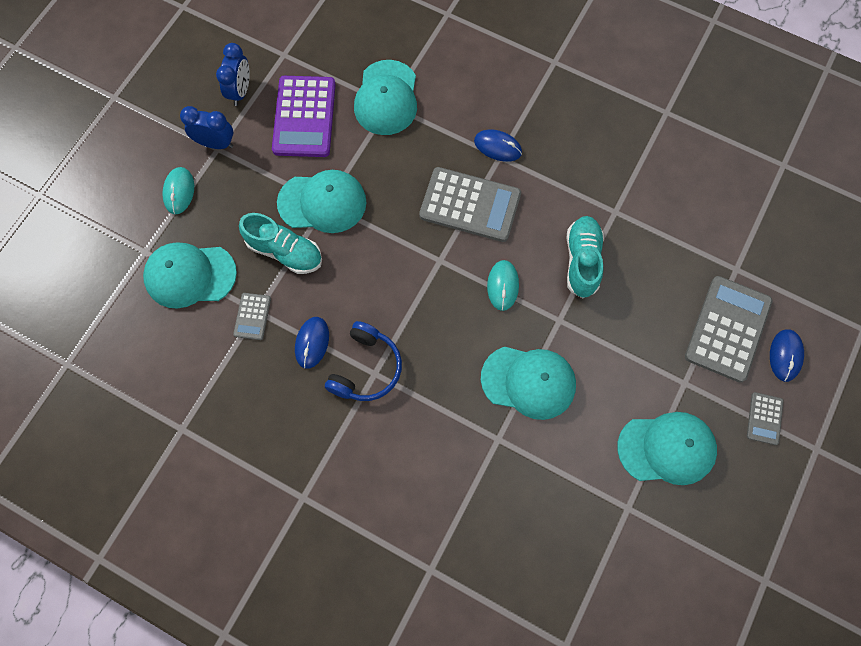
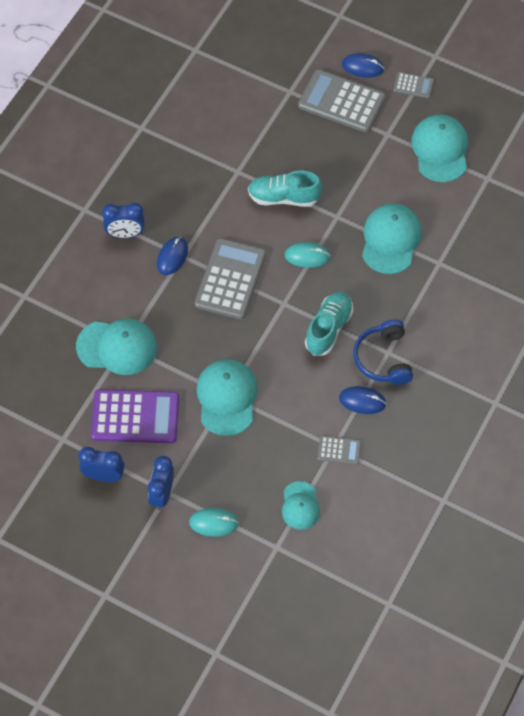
camera: 90 degrees left, 10 degrees down
(190, 275) = (300, 505): turquoise cap -> turquoise cap, size x0.60
(285, 251) = (276, 427): turquoise shoe -> turquoise shoe (328, 329)
(366, 368) = (383, 359): blue headphones -> blue headphones turned 120 degrees counterclockwise
(525, 101) = (125, 234): none -> blue clock

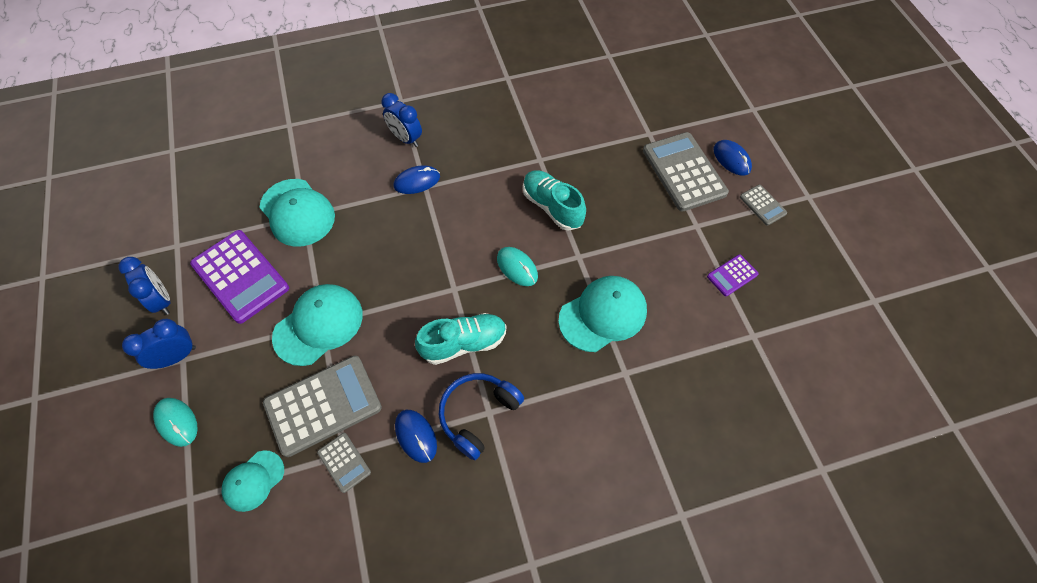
camera: 45 degrees right, 0 degrees up
(230, 279) = (437, 234): grey calculator -> grey calculator (323, 405)
(440, 150) = (732, 275): turquoise cap -> purple calculator

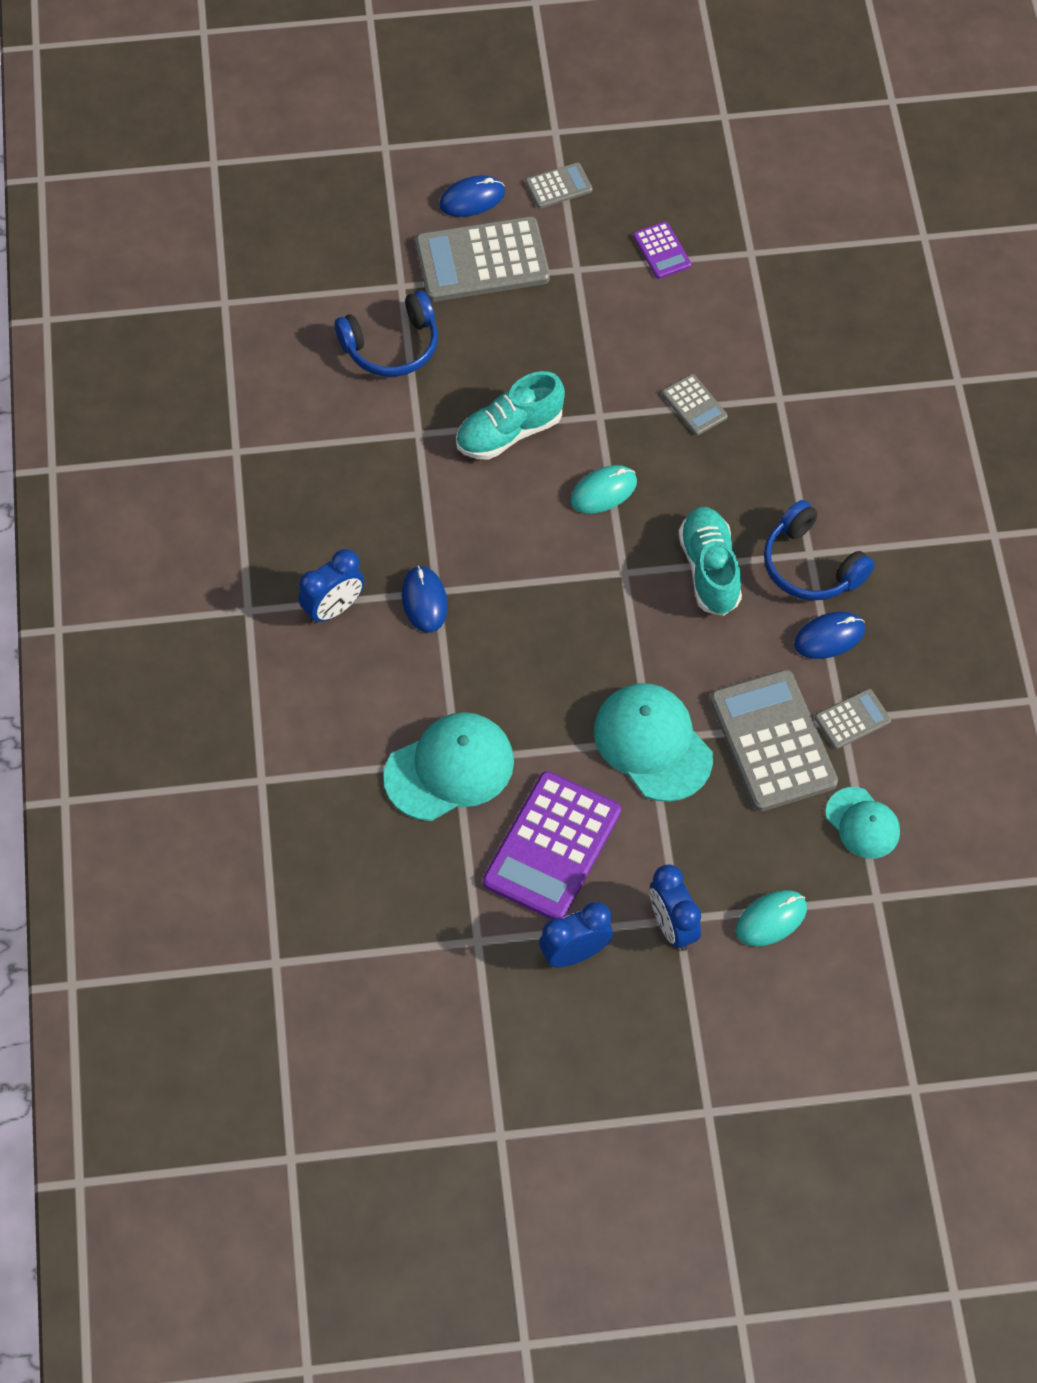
camera: 80 degrees left, 0 degrees up
(240, 276) = (552, 847): purple calculator -> purple calculator turned 150 degrees clockwise
(602, 136) = (391, 346): none -> blue headphones
(603, 315) = (694, 405): turquoise cap -> grey calculator

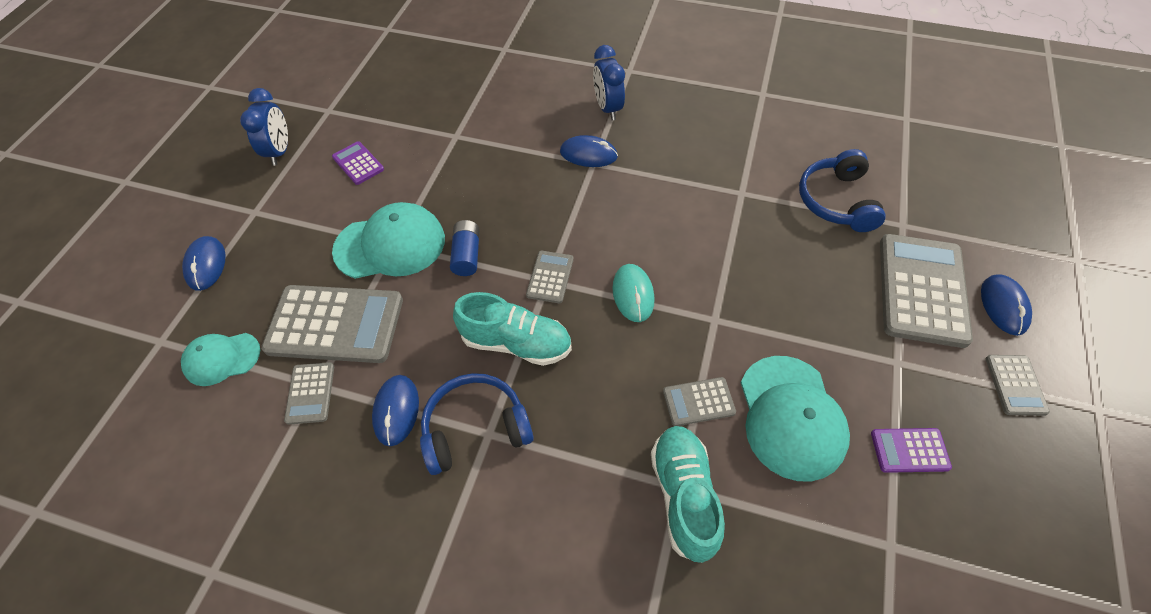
camera: 115 degrees right, 5 degrees down
(449, 769) = (451, 130): turquoise cap -> turquoise cap (791, 417)
(509, 432) = (721, 250): turquoise shoe -> turquoise shoe (684, 496)
(552, 847) = (358, 163): purple calculator -> purple calculator, size x0.48
(619, 571) = (550, 277): none -> grey calculator
(629, 661) = (467, 255): none -> blue battery
(672, 926) = (252, 207): blue clock -> none
(771, 919) = (206, 265): turquoise mouse -> blue mouse

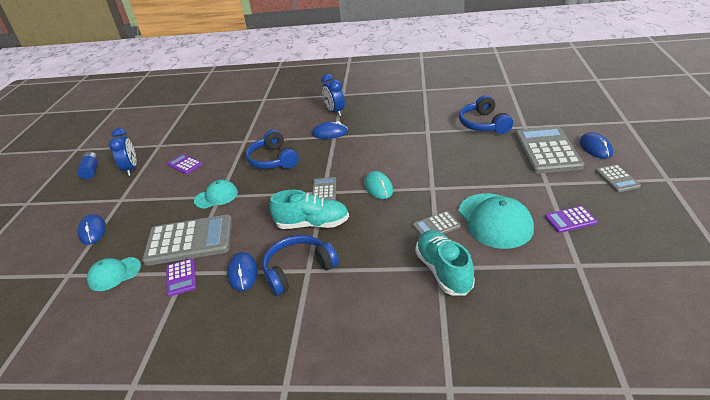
camera: 10 degrees left, 20 degrees down
(310, 393) = (181, 277): grey calculator -> purple calculator
(390, 245) = (216, 196): turquoise cap -> turquoise cap, size x0.60
(467, 255) = (268, 191): blue battery -> blue battery (91, 171)
(489, 190) = (273, 160): none -> blue headphones

